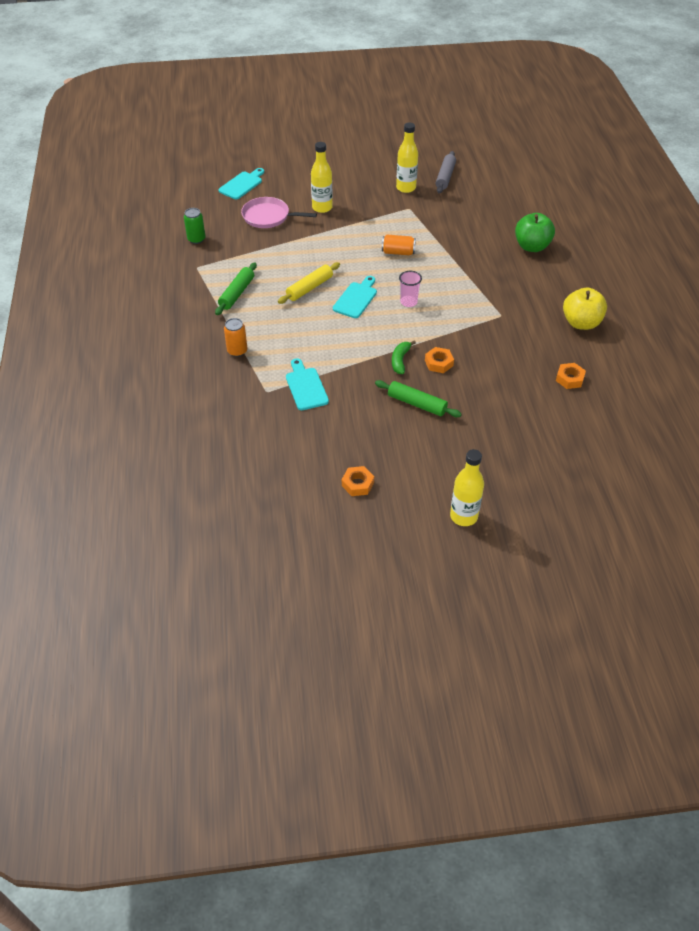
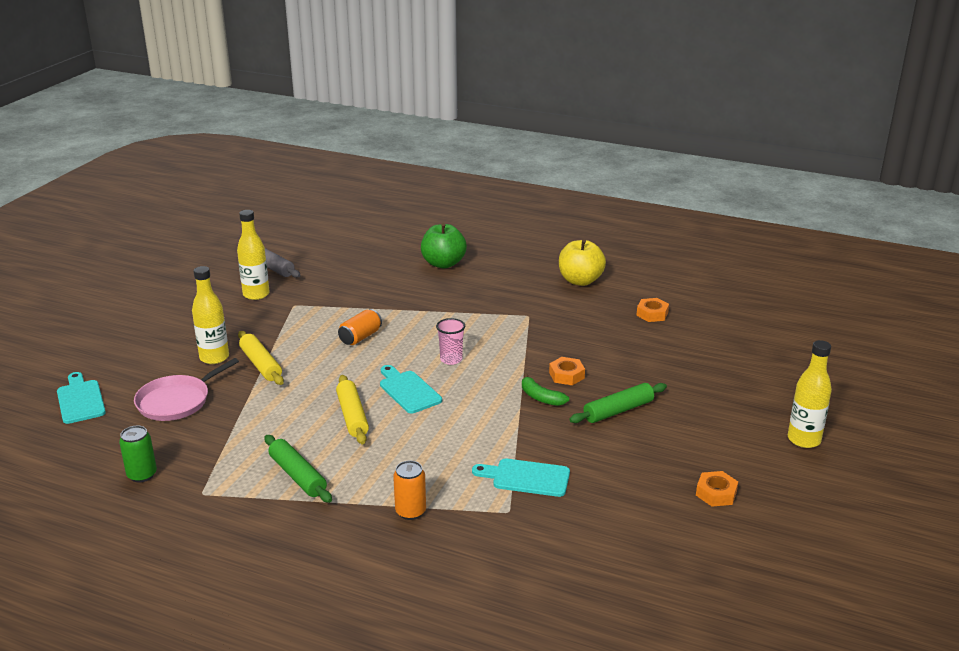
camera: 60 degrees left, 20 degrees down
(331, 228) = (260, 364): none -> yellow rolling pin

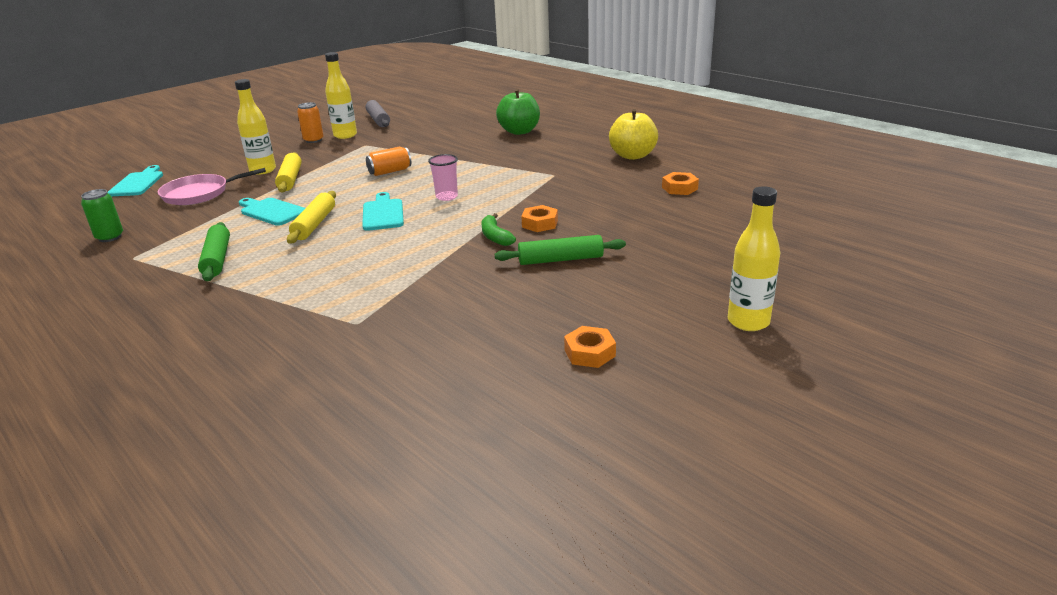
camera: 25 degrees right, 0 degrees up
(410, 511) = (271, 305): orange can -> orange can (313, 140)
(526, 477) = (407, 298): turquoise cutting board -> turquoise cutting board (271, 211)

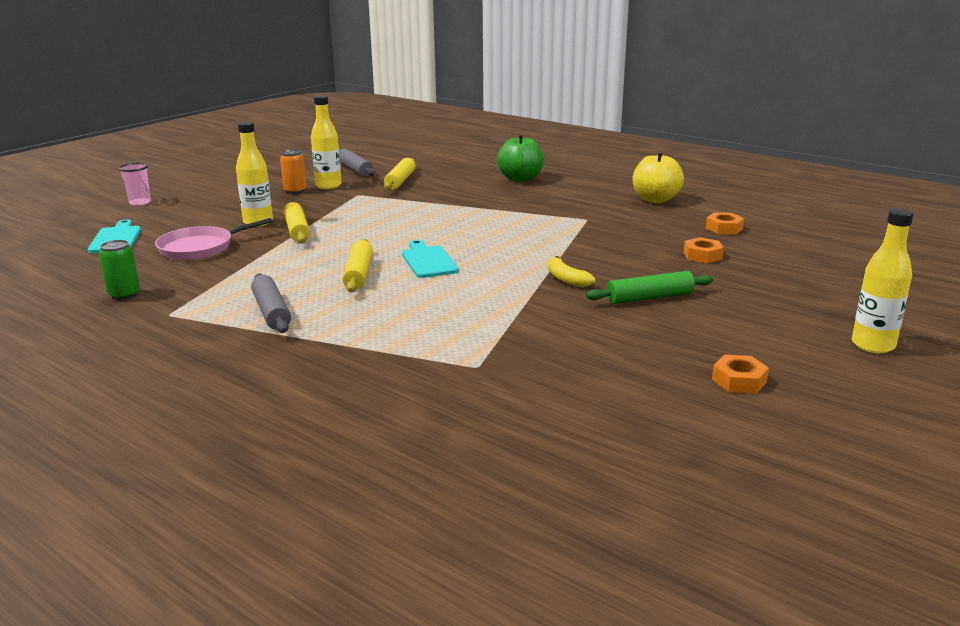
camera: 10 degrees left, 5 degrees down
(217, 259) = (272, 312): green rolling pin -> grey rolling pin
(271, 211) = (299, 263): turquoise cutting board -> none
(390, 171) = (406, 220): orange can -> none
(410, 132) = (400, 181): none -> yellow rolling pin
(447, 197) = (487, 243): pink cup -> pink cup (140, 202)
(495, 237) = (566, 279): green banana -> yellow banana
(540, 223) = (604, 265): orange nut -> orange nut (702, 255)

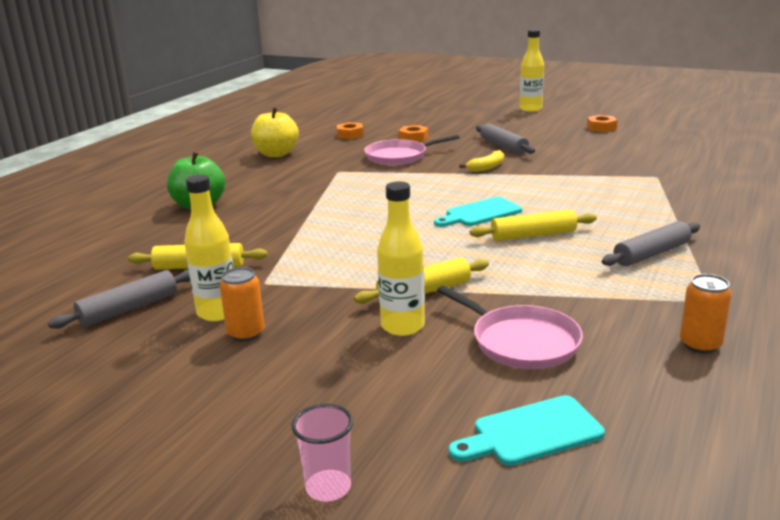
camera: 100 degrees left, 0 degrees up
(124, 295) = (700, 345): green can -> orange can
(626, 244) = (399, 156): none -> pink pan
(649, 298) = (503, 146): green rolling pin -> grey rolling pin

